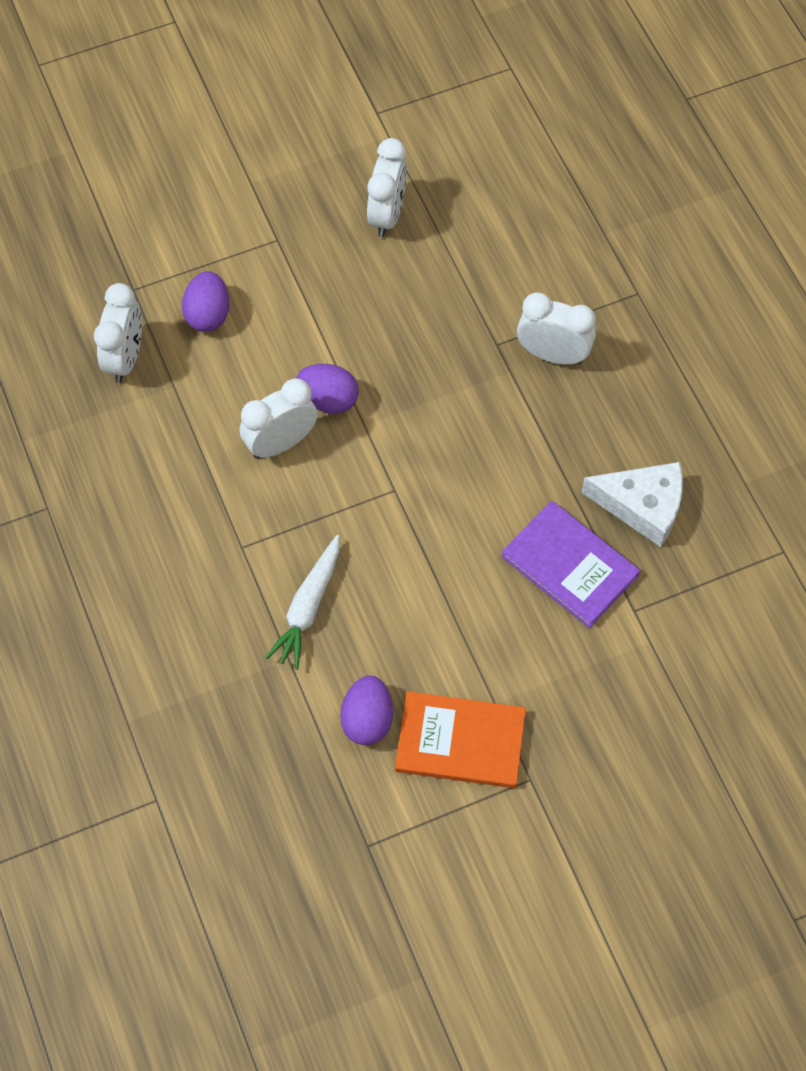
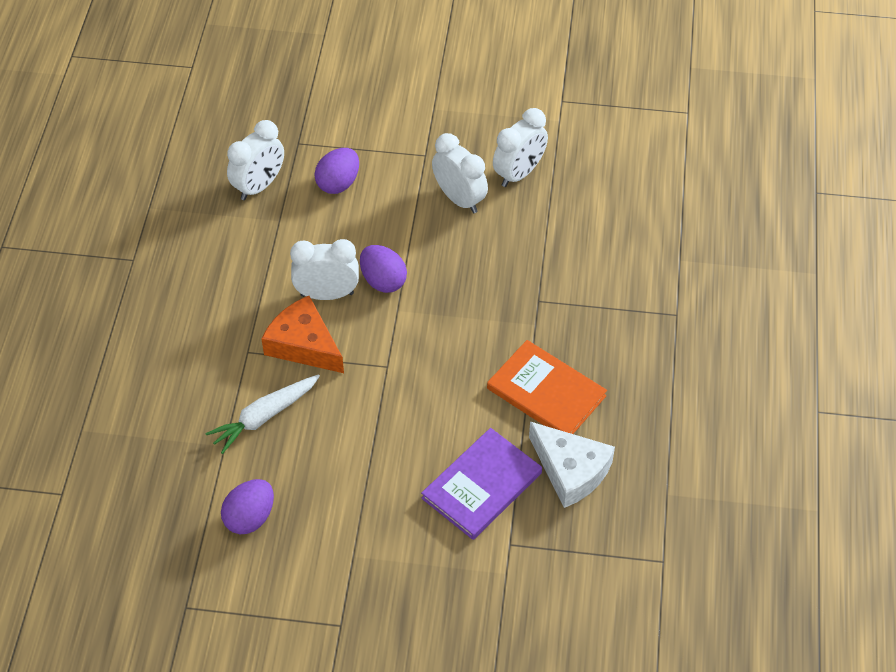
camera: 30 degrees right, 10 degrees down
(295, 509) = (304, 344): none -> orange cheese
(460, 742) = (307, 569): orange book -> orange book (546, 392)
(553, 355) = (577, 328): white clock -> white clock (459, 199)
(570, 566) = (482, 486): purple book -> purple book turned 60 degrees clockwise

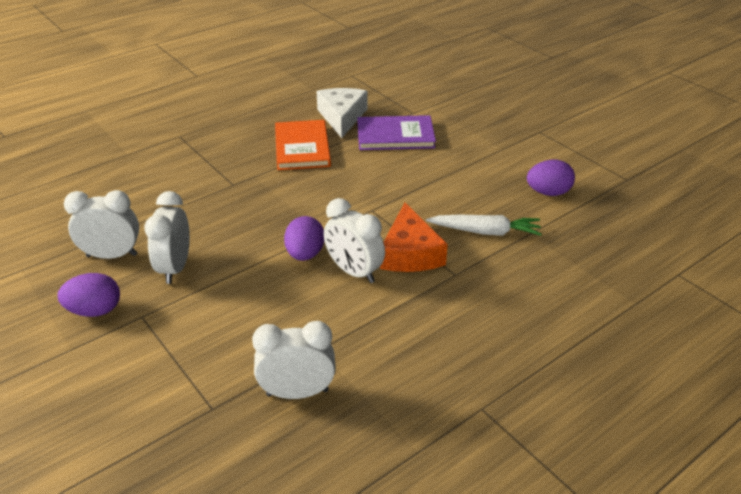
camera: 135 degrees left, 15 degrees down
(338, 183) = (234, 344): purple egg -> purple egg (95, 311)

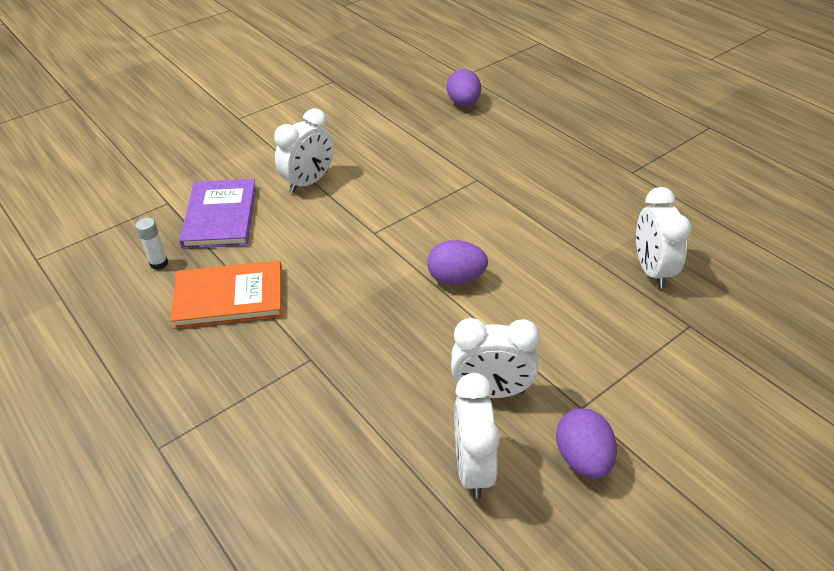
camera: 90 degrees left, 5 degrees up
(342, 117) = (159, 263): white cheese -> white glue stick
(354, 272) = (481, 242): white clock -> white clock (309, 182)
(410, 253) = (448, 205): orange cheese -> none
(485, 232) = (413, 160): white carrot -> none
(548, 192) = (351, 122): purple egg -> purple egg (463, 103)

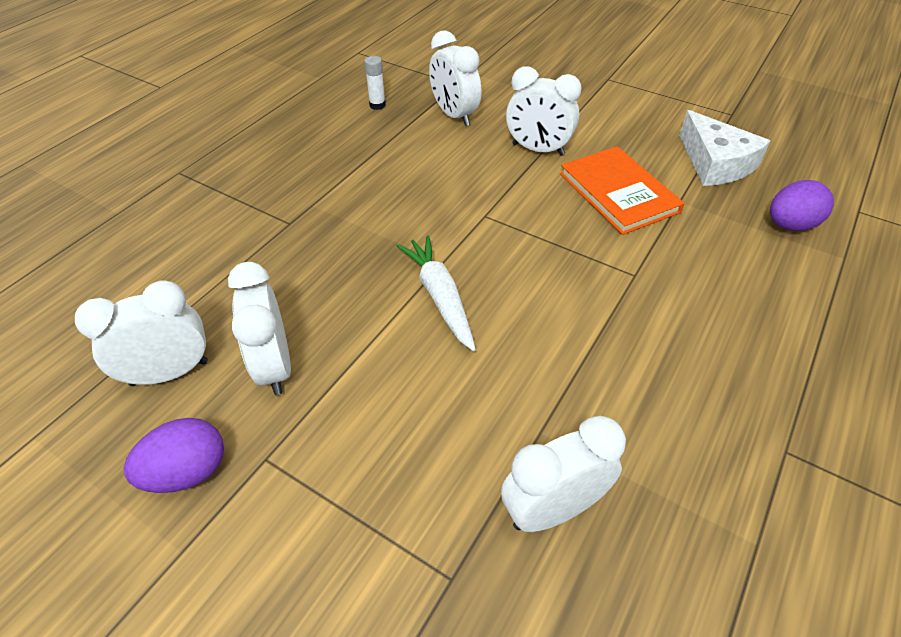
camera: 70 degrees right, 5 degrees up
(220, 216) = (454, 115): purple book -> white clock
(229, 297) = (351, 153): orange book -> orange book (618, 192)
(384, 108) = (715, 163): none -> white cheese
(456, 279) = (440, 297): purple egg -> white carrot

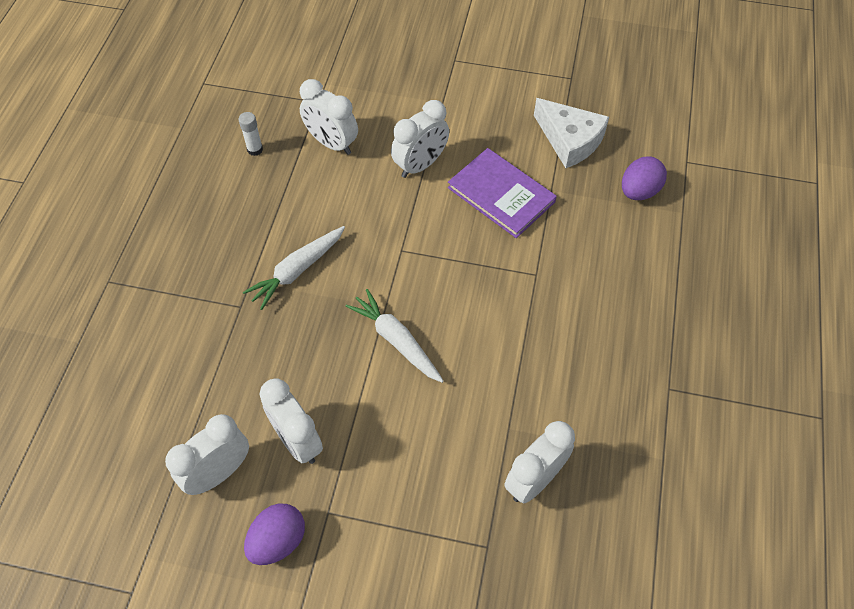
camera: 20 degrees left, 10 degrees up
(365, 207) = (297, 270): none -> white carrot
(538, 149) = (420, 165): white clock -> white clock turned 45 degrees counterclockwise
(618, 192) = (501, 195): orange book -> purple book

